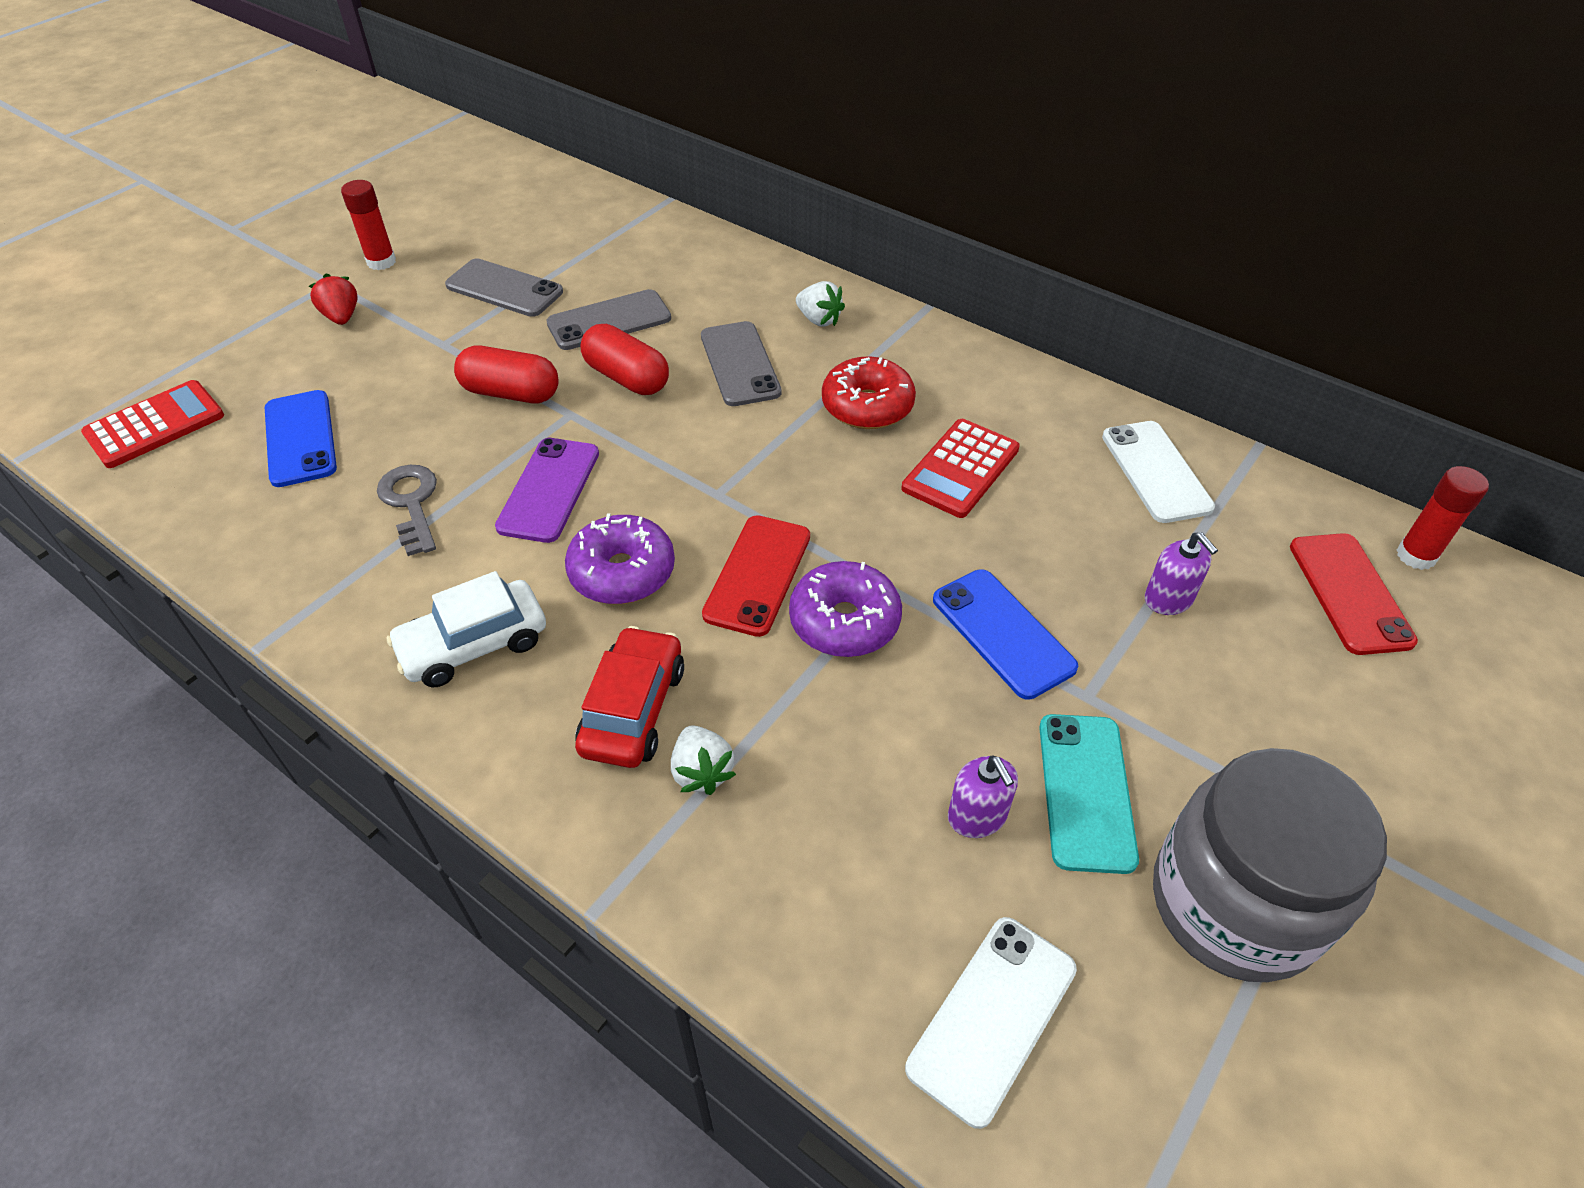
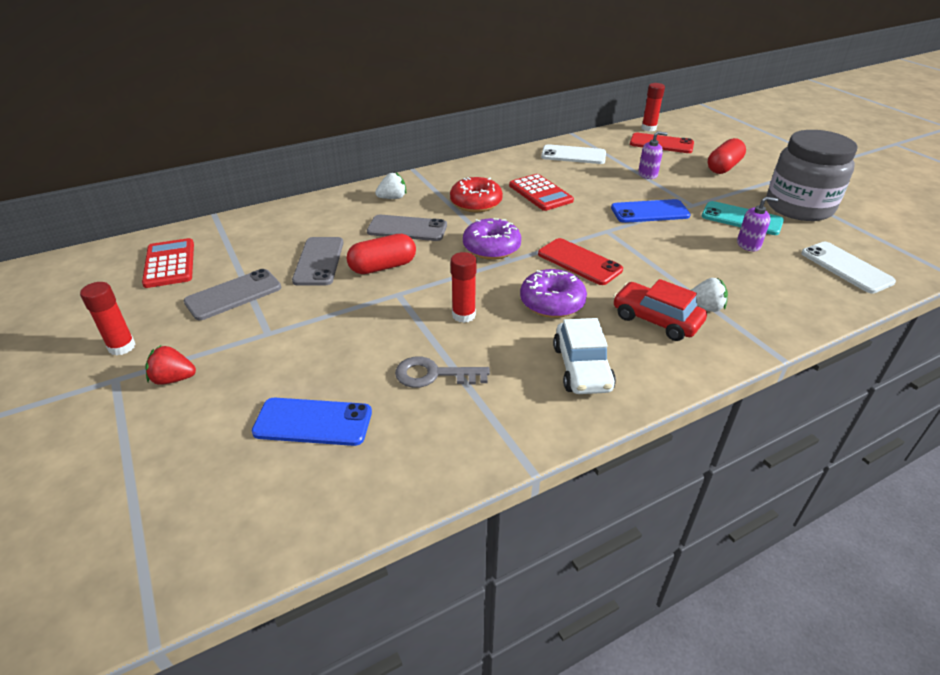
camera: 65 degrees left, 10 degrees down
(155, 425) = (207, 518): red calculator -> red calculator (169, 264)
(511, 393) = (355, 312): red capsule -> red capsule (723, 167)
(549, 490) = (463, 315): purple phone -> red glue stick
(844, 621) = (624, 246): purple donut -> purple donut (491, 248)

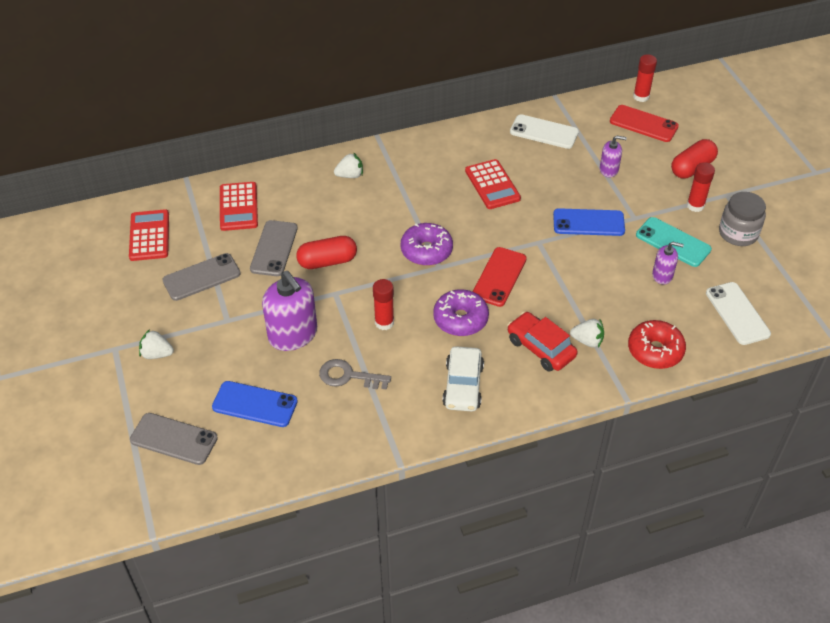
camera: 10 degrees right, 10 degrees up
(122, 347) = (117, 319): red glue stick -> red glue stick (695, 205)
(173, 379) = (157, 354): red strawberry -> white strawberry
(274, 231) = (238, 207): none -> red calculator
(354, 339) = (293, 334): none -> purple soap dispenser
(407, 228) = (356, 218): grey phone -> grey phone (174, 439)
(476, 203) = (427, 191): red donut -> red donut (655, 351)
(579, 262) = (499, 277): red phone -> red phone turned 60 degrees clockwise
(799, 207) = (738, 233): grey jar -> grey jar, size x0.62

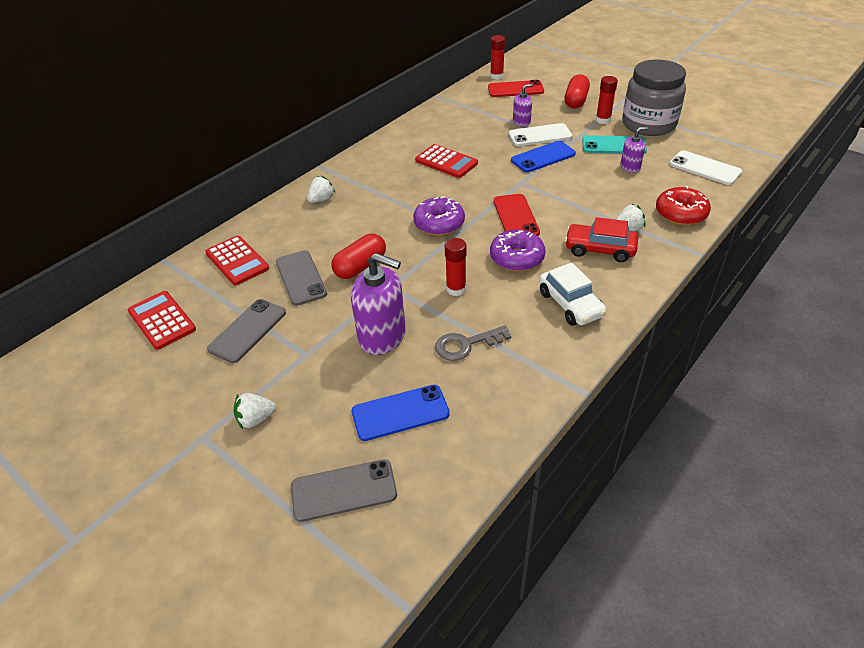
camera: 30 degrees left, 5 degrees down
(544, 132) = (450, 118): white phone -> white phone (540, 135)
(738, 233) = (648, 124): grey jar -> grey jar, size x1.61

